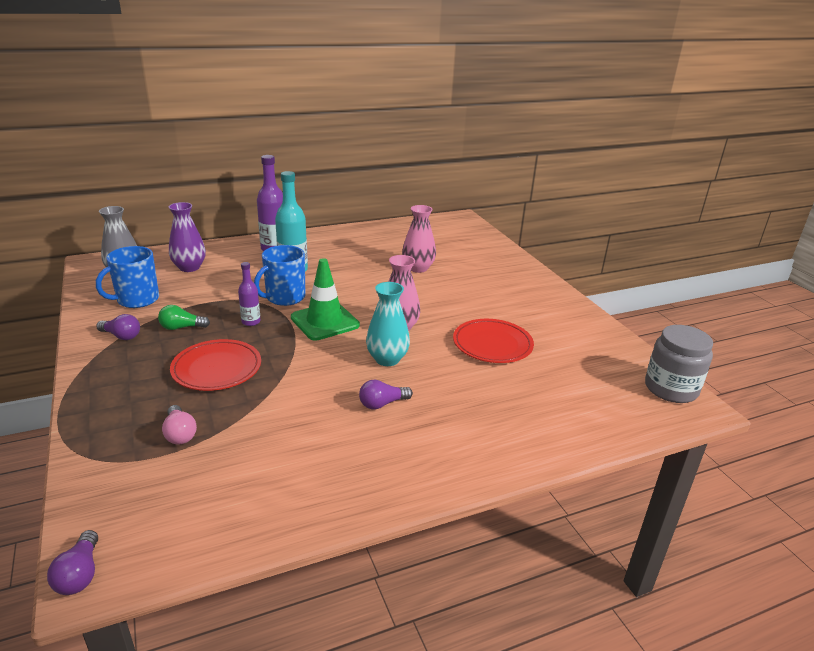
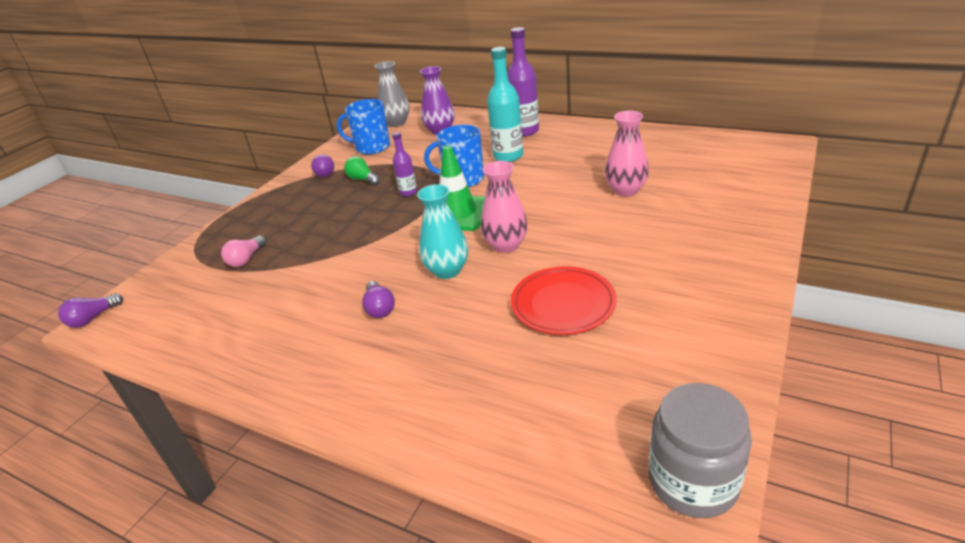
camera: 55 degrees right, 5 degrees up
(217, 369) = (332, 221): red plate -> none
(382, 404) = (379, 308): purple light bulb -> purple light bulb turned 135 degrees counterclockwise

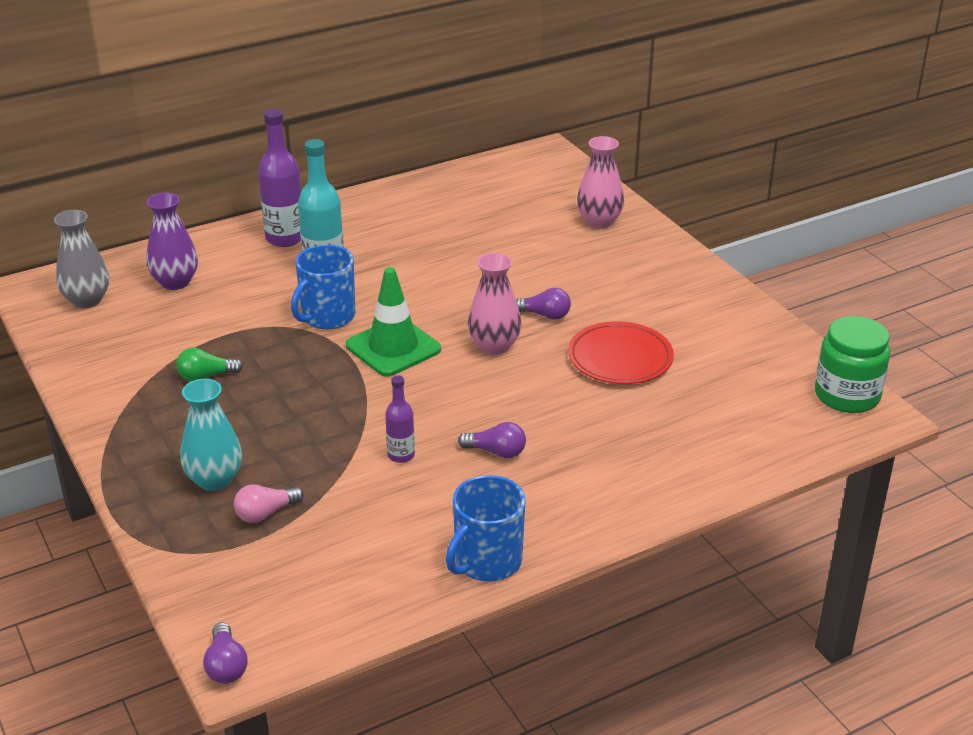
camera: 60 degrees left, 0 degrees up
(246, 259) = (266, 513): pink light bulb -> pink light bulb turned 90 degrees clockwise
(324, 172) = (132, 396): purple light bulb -> purple light bulb (544, 315)
(372, 147) = (126, 341): blue mug -> blue mug (487, 562)
(408, 192) = (295, 358): purple bottle -> purple bottle (401, 455)
(447, 270) = (488, 393): turquoise vase -> turquoise vase (214, 480)
(626, 190) = (500, 249): pink vase -> pink vase (599, 221)
(693, 481) = (847, 395): grey jar -> green jar

